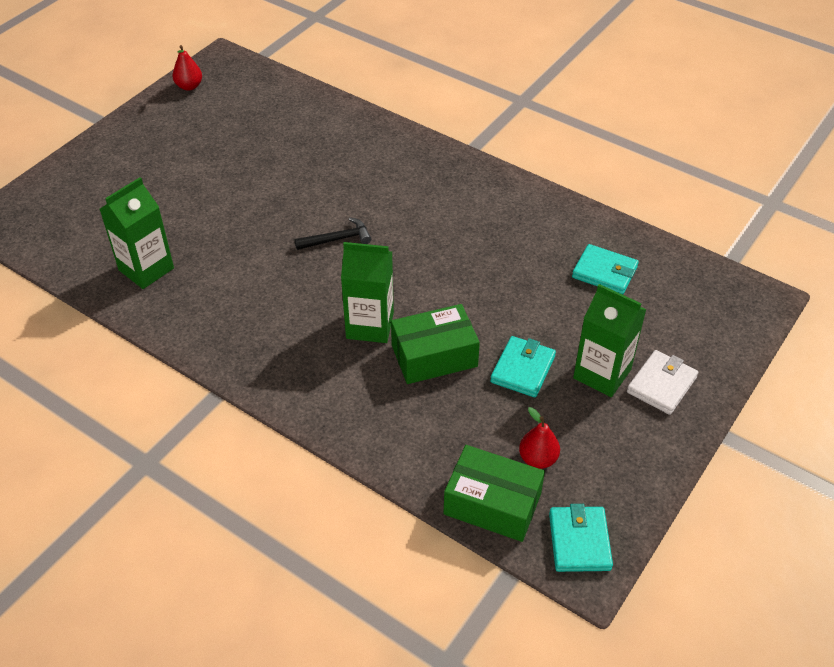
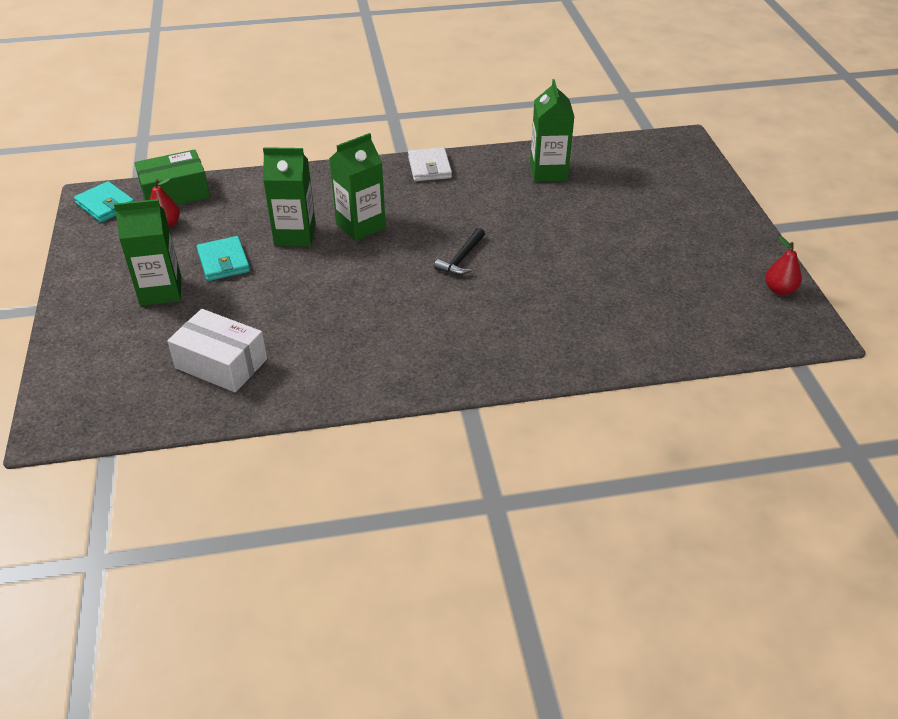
camera: 135 degrees right, 5 degrees down
(434, 356) = (295, 235): green box -> green carton
(604, 272) = (221, 363): turquoise wallet -> white box
(661, 385) = (107, 309): white wallet -> white wallet (429, 168)

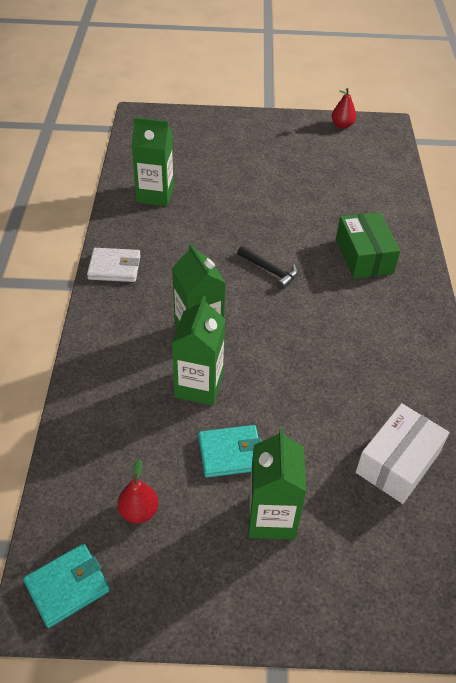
camera: 80 degrees left, 5 degrees up
(175, 193) = (71, 500): green box -> green box (364, 256)

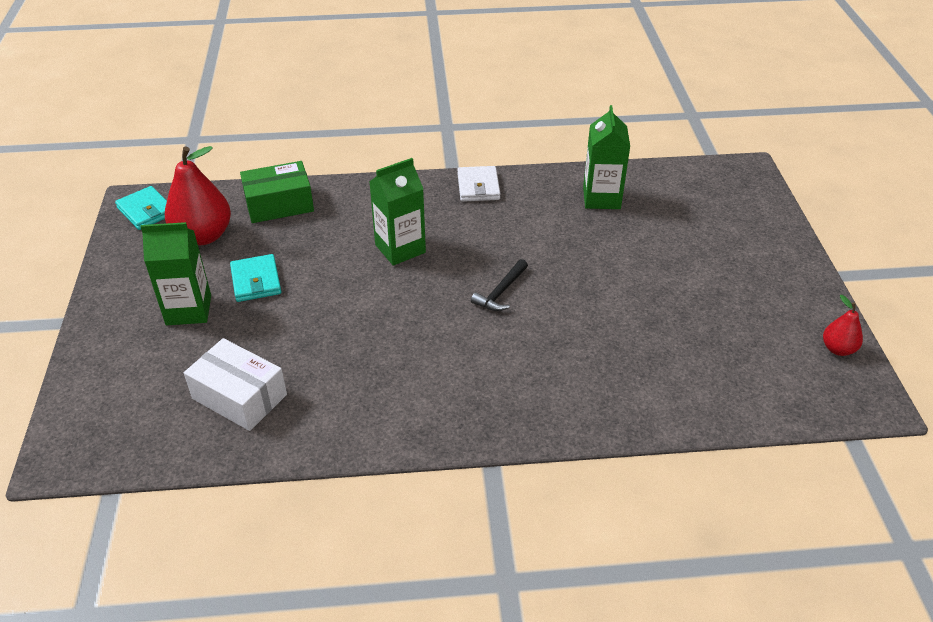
camera: 85 degrees right, 5 degrees down
(139, 511) = (203, 236): red pear -> red pear, size x1.93
(199, 386) = (332, 255): green carton -> none
(364, 256) = (549, 372): green box -> green box (279, 204)

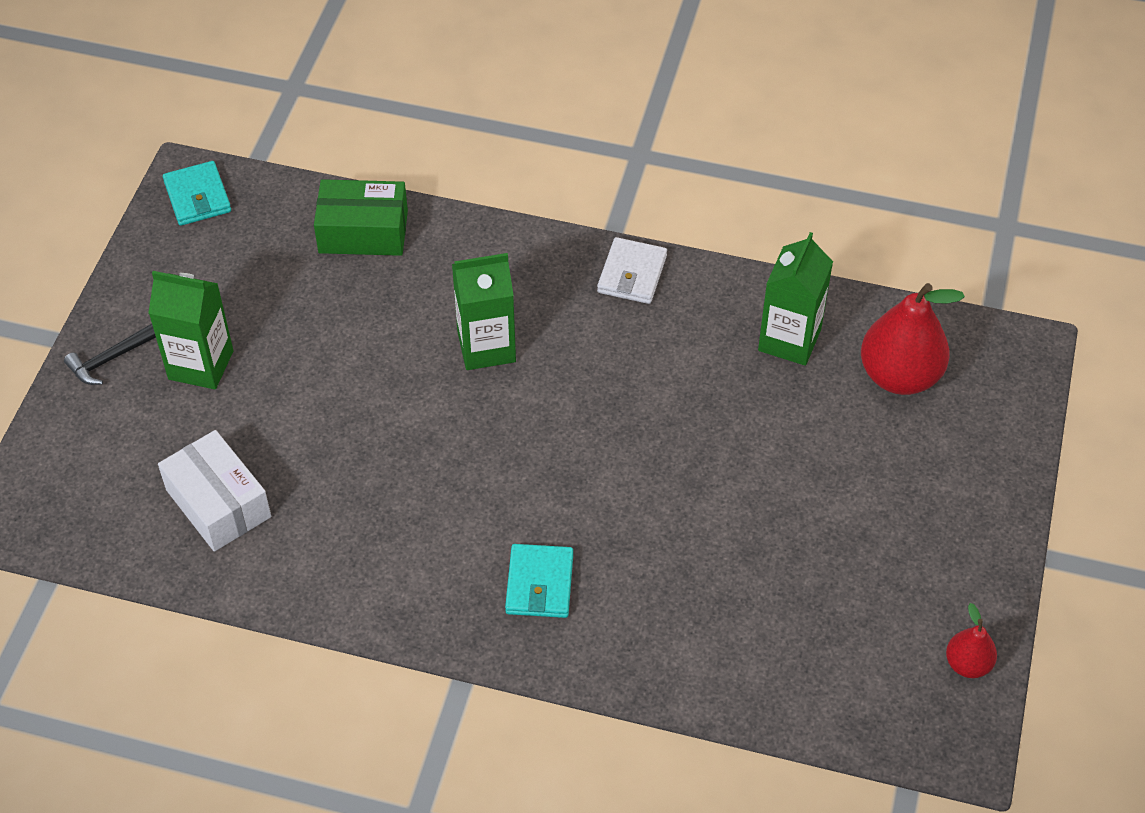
camera: 20 degrees right, 10 degrees up
(203, 236) = (253, 257): red pear -> red pear (899, 376)
(256, 281) = (292, 345): turquoise wallet -> turquoise wallet (539, 584)
(501, 292) = (582, 450): black hammer -> black hammer (111, 358)

